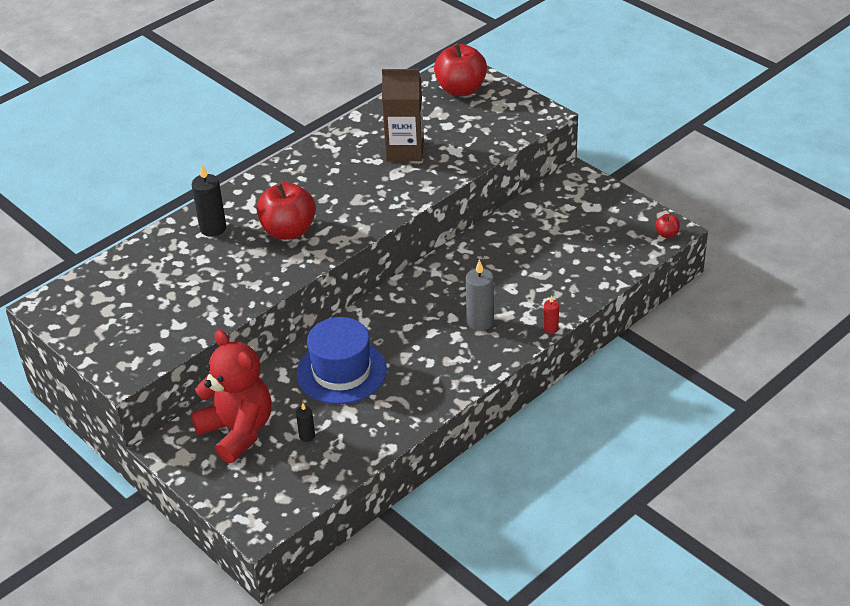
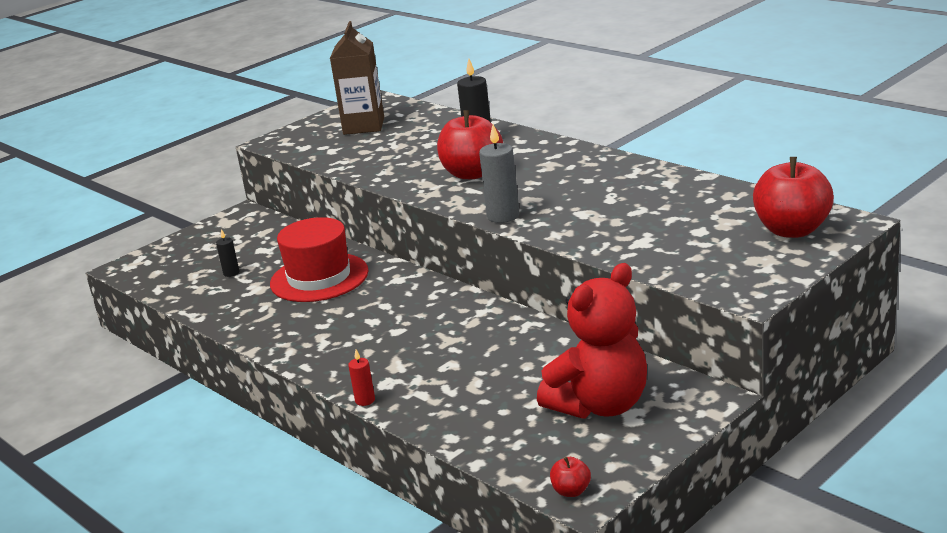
camera: 90 degrees right, 15 degrees down
(237, 431) = (250, 240): red teddy bear -> red teddy bear (600, 405)
(341, 371) = (319, 277): blue hat -> red hat
(405, 150) = (635, 212): brown carton -> brown carton (364, 126)
(480, 322) = (386, 349): grey candle -> grey candle (503, 216)

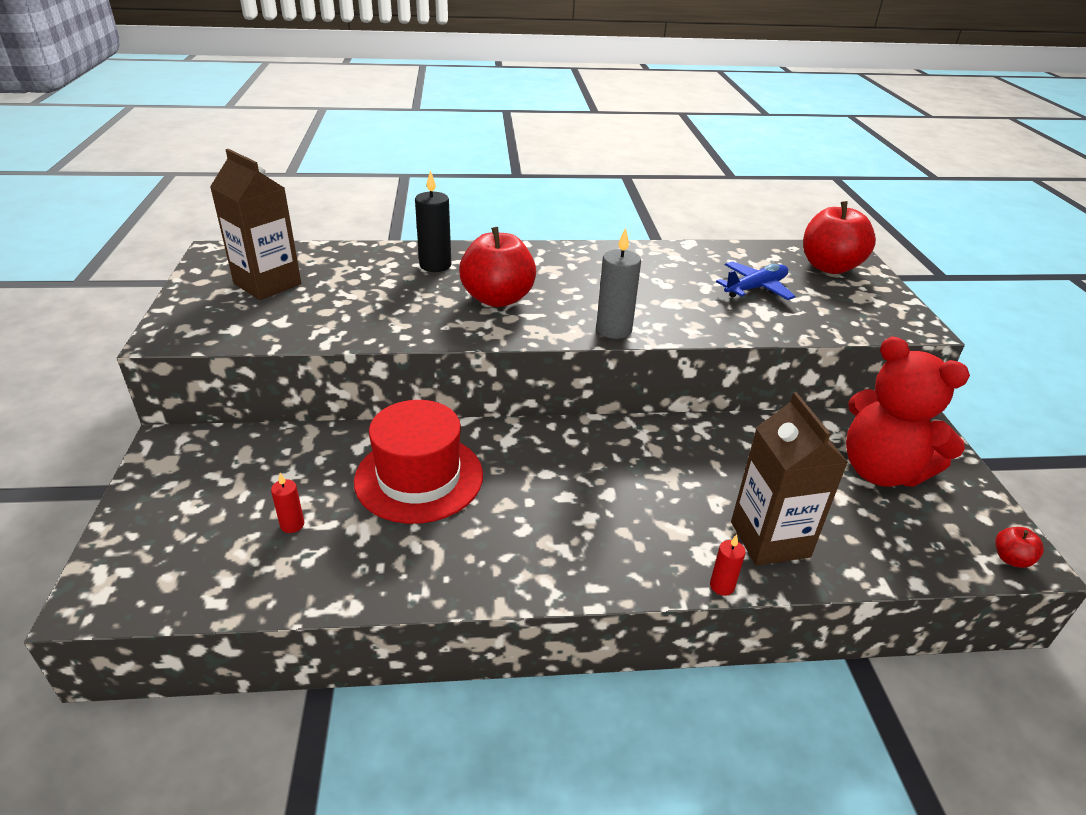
camera: 55 degrees left, 10 degrees up
(231, 273) = (292, 525): black candle -> red candle
(438, 397) = (770, 539): none -> brown carton
(600, 405) = (881, 471): red teddy bear -> red teddy bear turned 135 degrees clockwise
(677, 224) = (755, 288): none -> blue plane

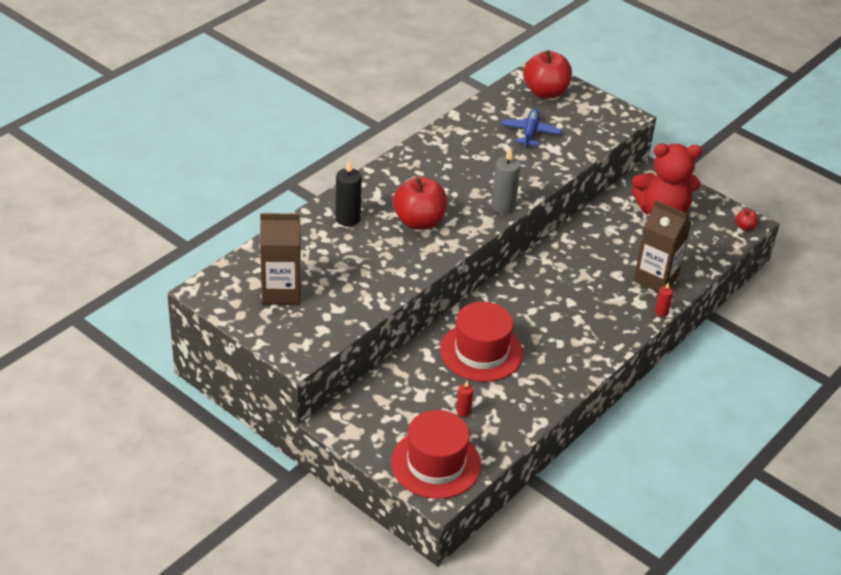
camera: 45 degrees left, 5 degrees up
(162, 559) = (436, 463): none -> red hat

